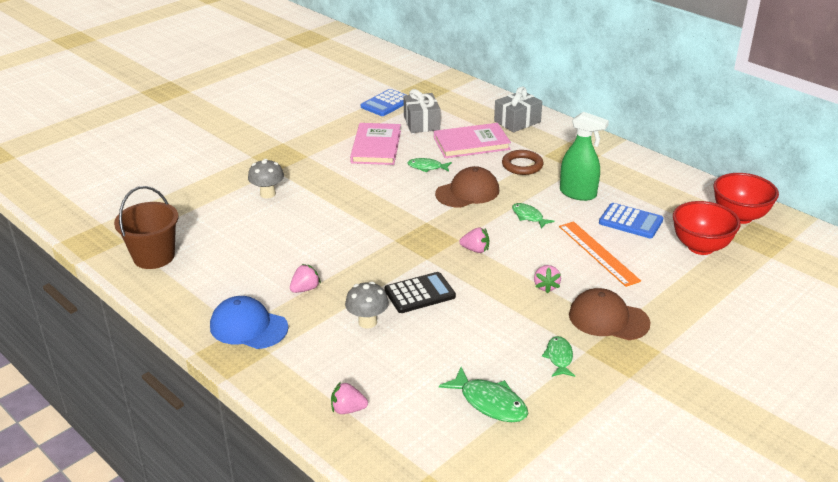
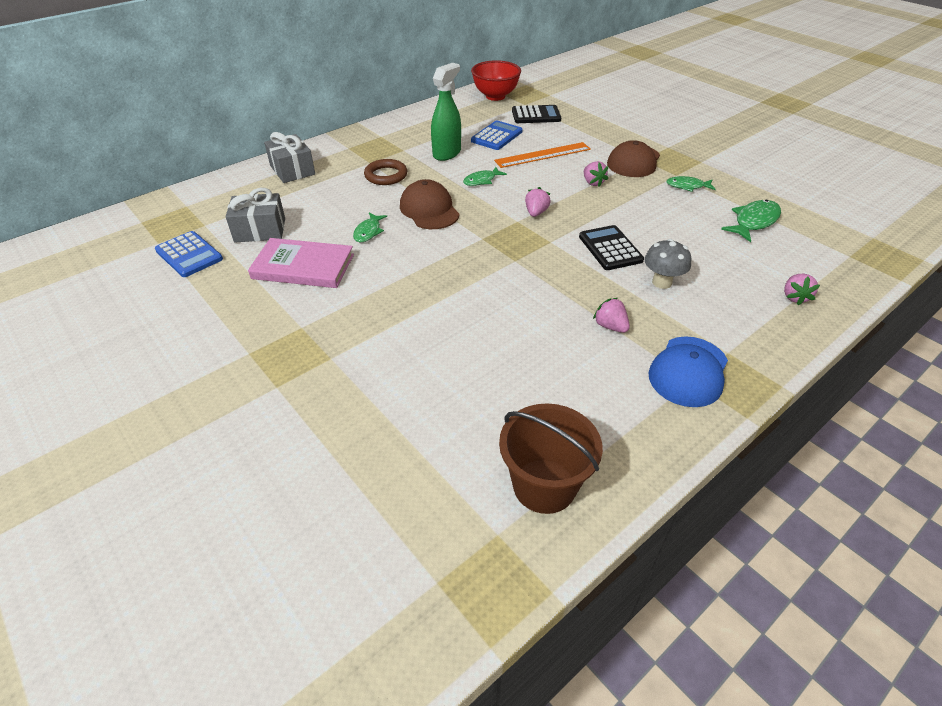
camera: 85 degrees left, 10 degrees up
(267, 194) = (393, 364): grey mushroom -> none
(471, 143) = (327, 200): pink book -> none
(546, 286) = (593, 183): pink strawberry -> pink strawberry turned 60 degrees clockwise
(700, 247) = (536, 115): red bowl -> black calculator

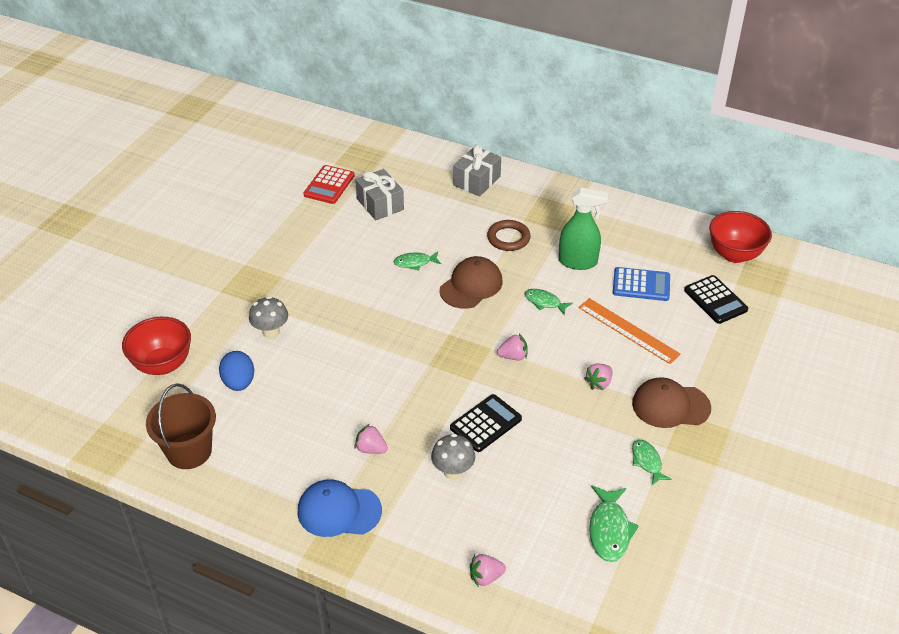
camera: 65 degrees right, 0 degrees up
(189, 255) = (329, 185): blue calculator -> red calculator
(303, 267) = (348, 247): pink book -> none
(367, 479) = (163, 365): none -> red bowl
(386, 358) = (271, 332): none -> grey mushroom
(451, 407) = (239, 382): none -> blue egg
(610, 326) = (371, 449): pink strawberry -> pink strawberry turned 90 degrees counterclockwise
(754, 221) = (609, 530): green fish -> green fish turned 75 degrees clockwise

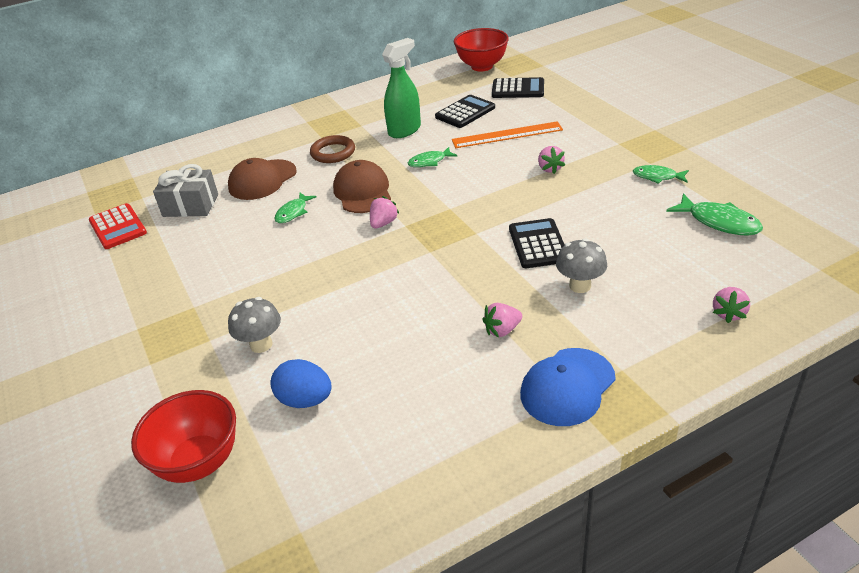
camera: 50 degrees left, 5 degrees down
(189, 451) = (365, 490): brown bucket -> none
(477, 181) = (243, 144): grey gift -> none
(513, 356) = (473, 200): pink strawberry -> pink strawberry (383, 223)
(641, 285) = (465, 112): blue calculator -> black calculator
(670, 405) = (607, 145): brown cap -> brown cap (262, 180)

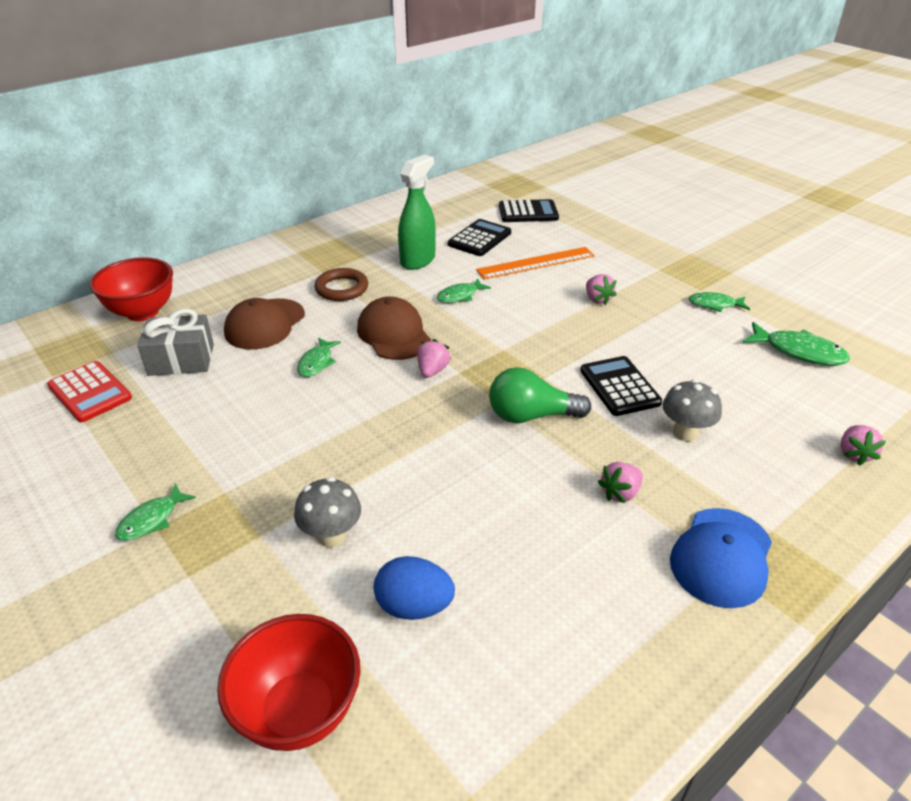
camera: 15 degrees left, 0 degrees up
(136, 322) = (152, 519): none -> green fish
(451, 264) = (531, 416): none -> green light bulb
(482, 66) = (479, 188): red bowl -> red bowl (142, 312)

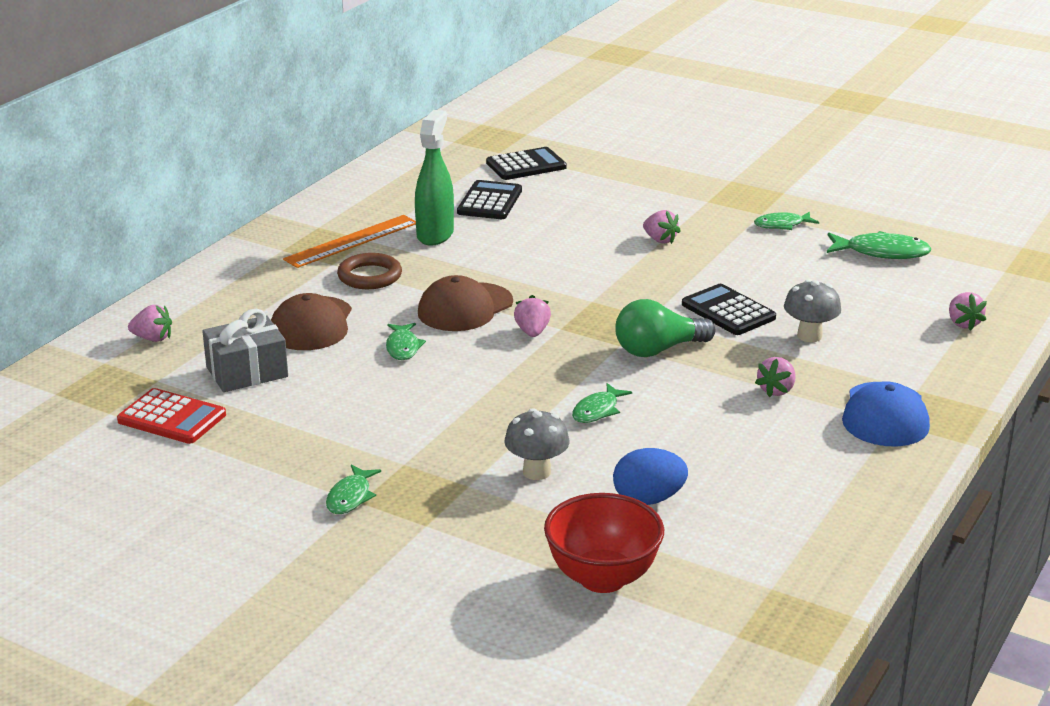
camera: 20 degrees left, 10 degrees down
(142, 312) = (153, 338): red bowl -> pink strawberry
(394, 334) = (465, 308): brown cap -> brown cap turned 90 degrees counterclockwise
(460, 296) = (510, 261): green fish -> green fish (597, 410)
(536, 263) = (571, 216): orange ruler -> orange ruler (351, 241)

